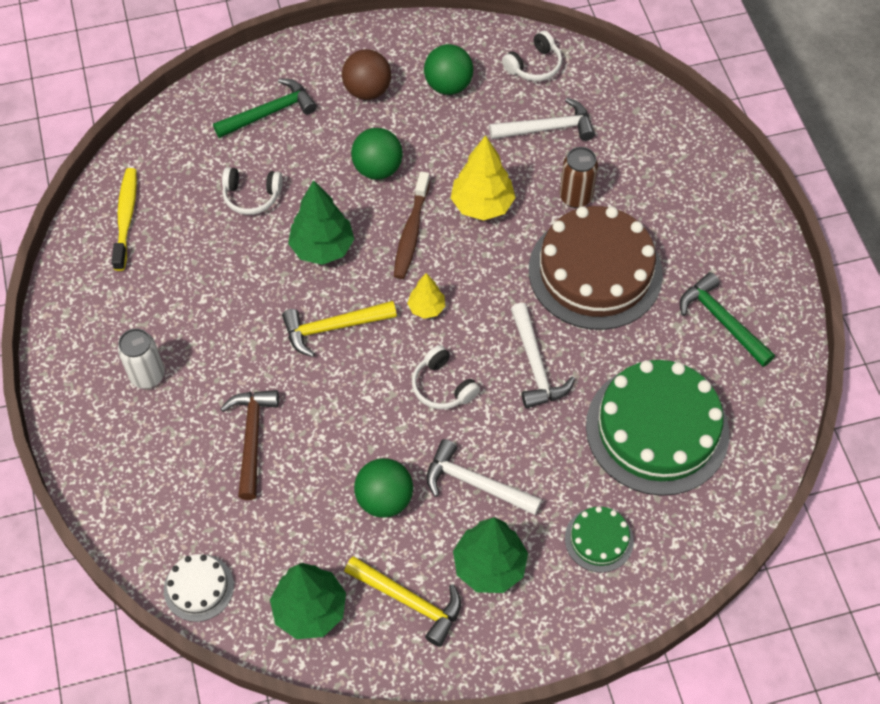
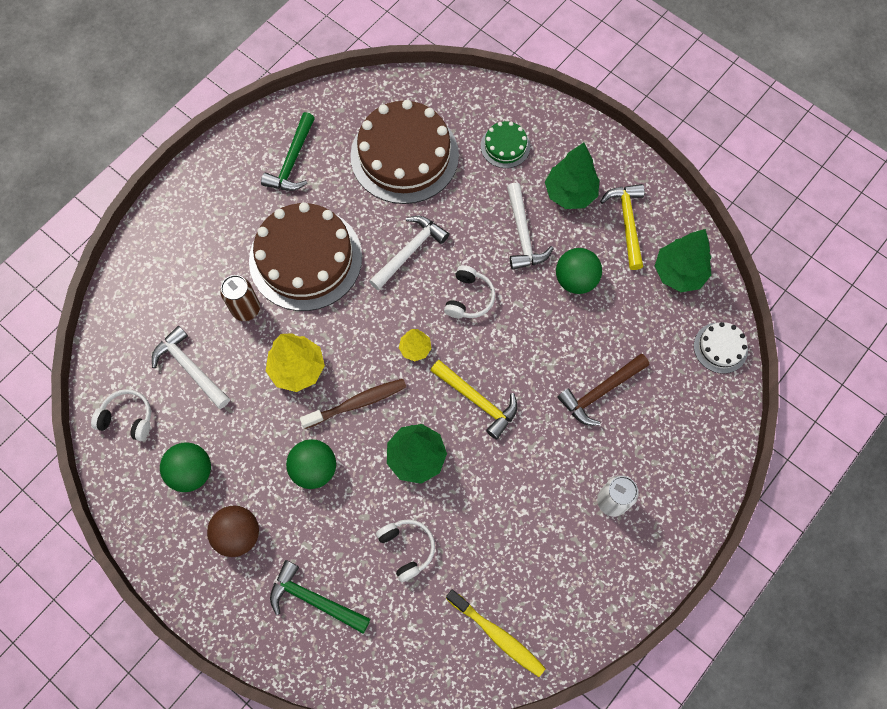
camera: 125 degrees left, 10 degrees up
(126, 217) = (497, 635): yellow toothbrush -> yellow toothbrush turned 105 degrees counterclockwise
(657, 429) = (404, 155): green cake -> brown cake

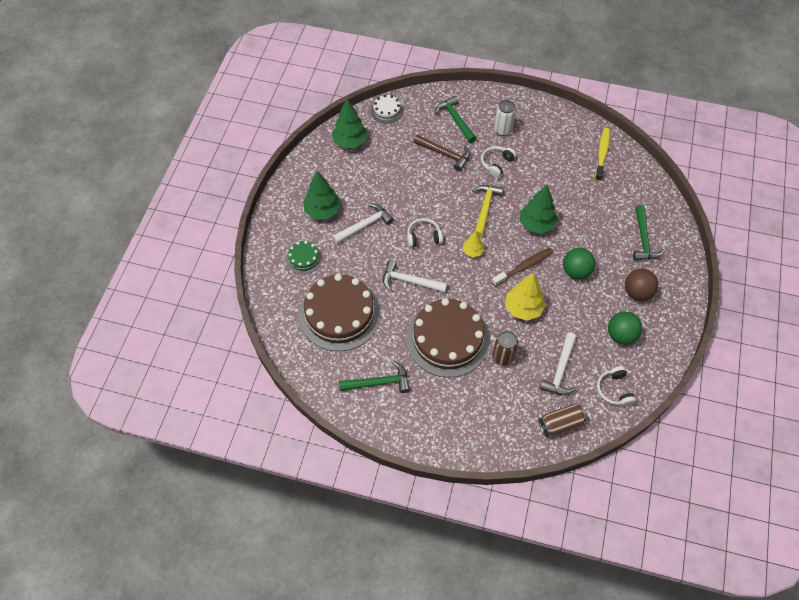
camera: 115 degrees left, 10 degrees down
(126, 330) = (560, 424): none -> brown can
(357, 403) = (524, 267): brown toothbrush -> brown toothbrush turned 105 degrees clockwise
(407, 548) = (587, 208): white headphones -> white headphones (496, 164)
(575, 280) = (381, 188): green ball -> none
(627, 223) = (328, 176): yellow hammer -> none
(662, 440) = (455, 120): none -> green hammer

